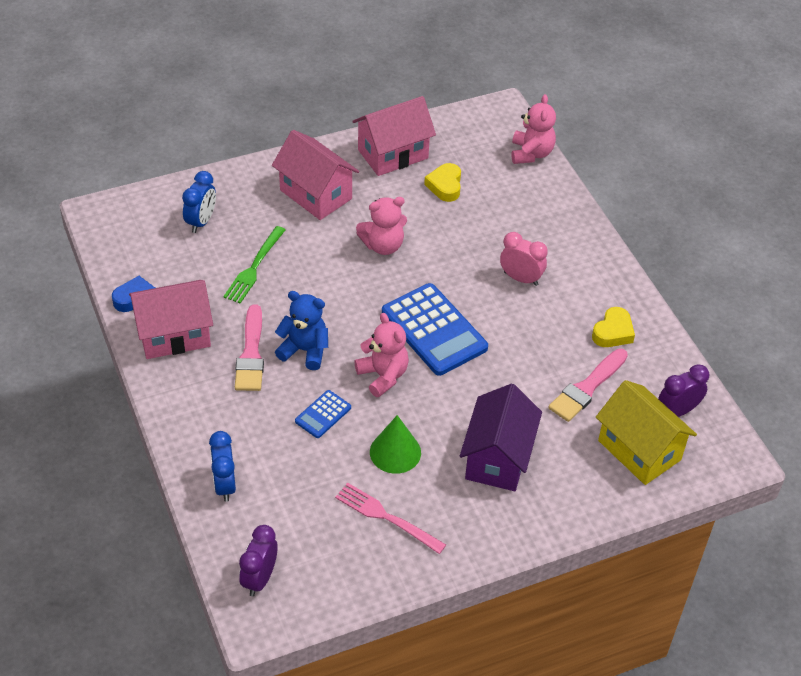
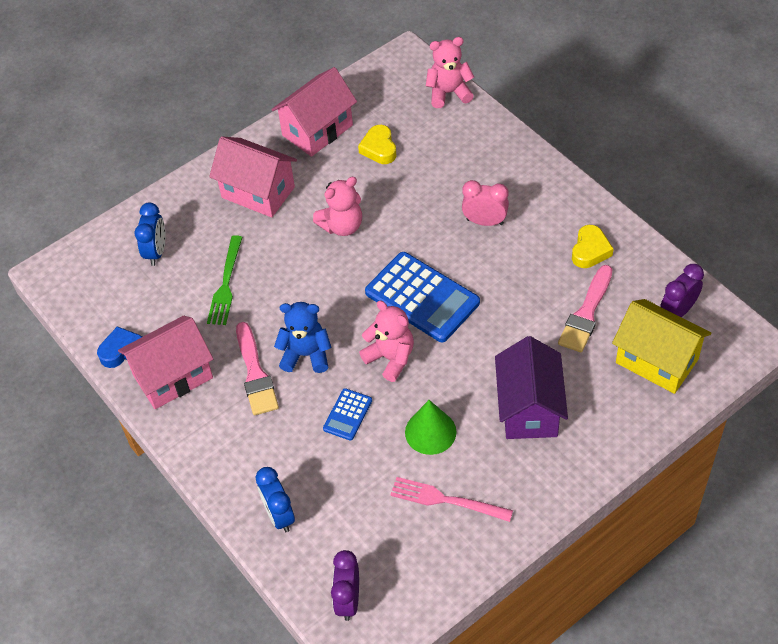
camera: 10 degrees left, 5 degrees up
(531, 153) = (448, 93): pink teddy bear -> pink teddy bear turned 90 degrees counterclockwise

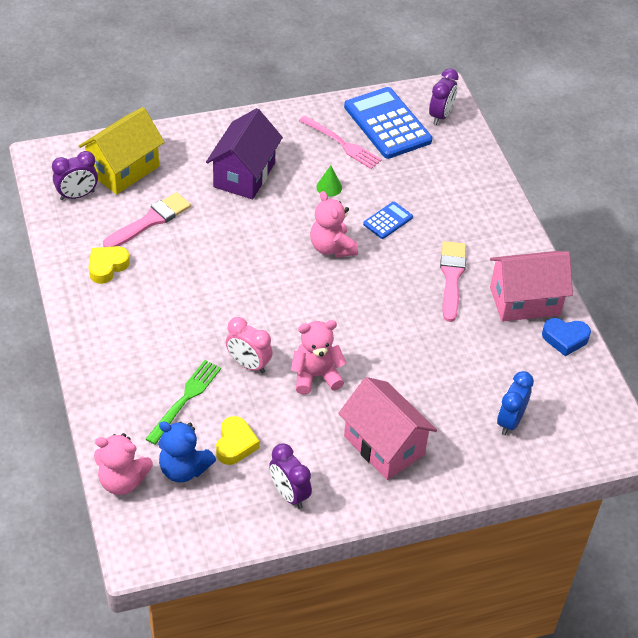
camera: 165 degrees left, 5 degrees down
(226, 284) = (451, 362): green fork -> green fork (185, 398)
(279, 515) = (470, 177): blue clock -> none
(306, 355) = (402, 276): blue teddy bear -> blue teddy bear (183, 469)
(317, 130) = (289, 494): pink house -> purple clock
(422, 297) = (278, 284): blue calculator -> blue calculator (387, 124)
(430, 432) = (329, 187): green cone -> green cone, size x0.60
(485, 222) = (180, 327): pink clock -> pink clock (248, 364)
(656, 361) = (123, 170): yellow house -> yellow house turned 75 degrees clockwise

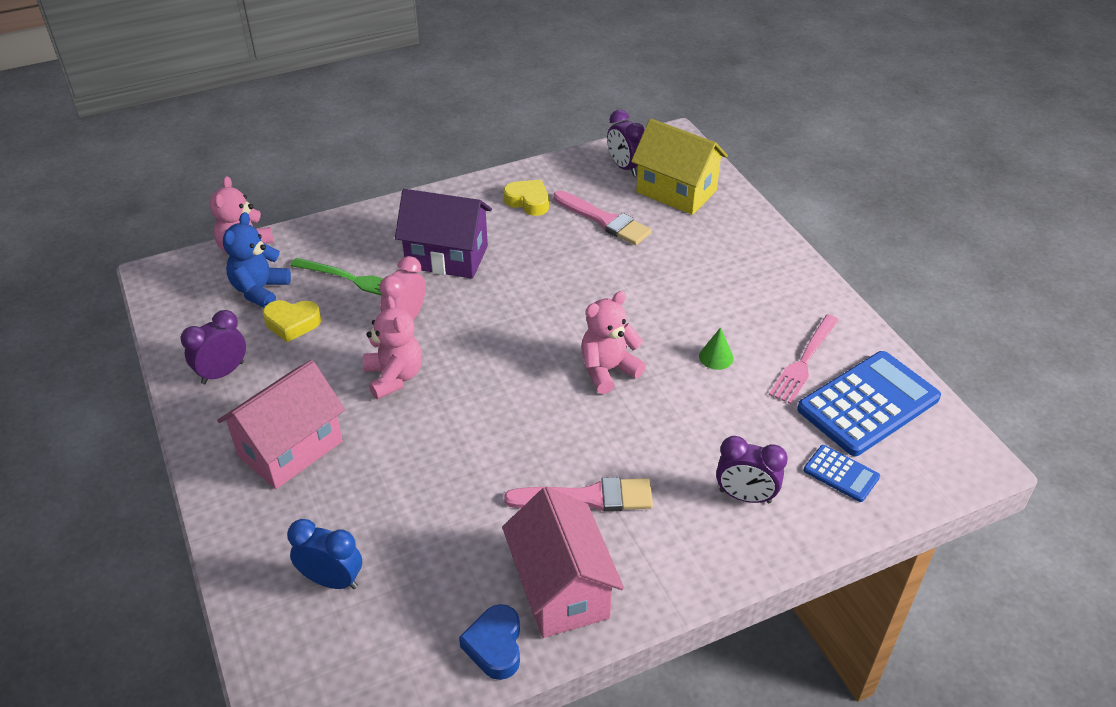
camera: 85 degrees right, 5 degrees down
(244, 175) = (706, 281): purple house -> purple house (447, 257)
(388, 221) = (675, 420): blue calculator -> blue calculator (841, 474)
(440, 115) = (918, 462): purple clock -> purple clock (745, 496)

